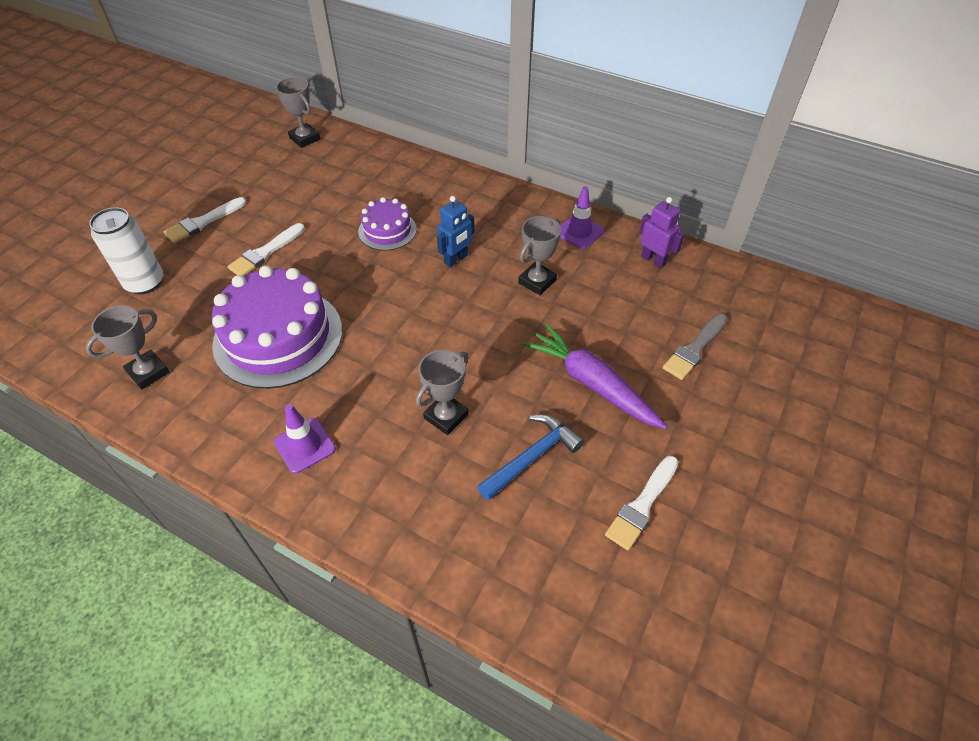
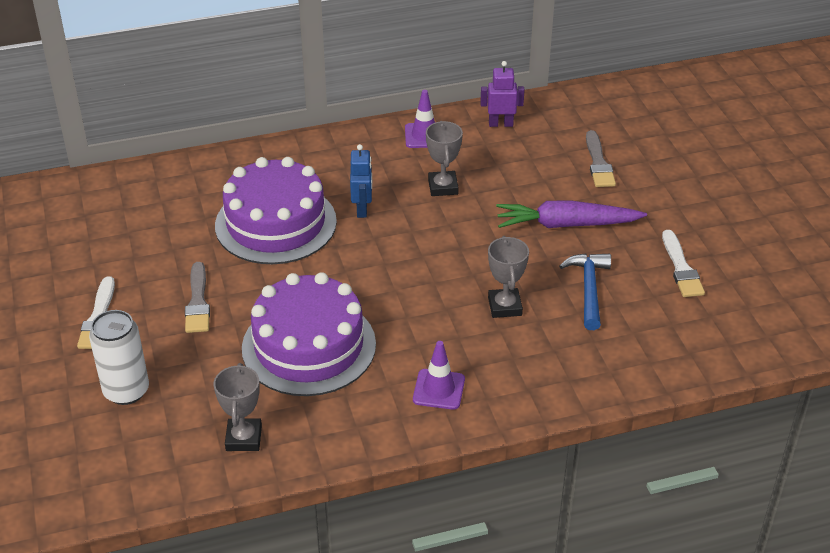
camera: 45 degrees left, 10 degrees down
(266, 252) = (198, 302): white brush -> grey brush
(305, 138) = (79, 200): grey trophy -> none
(387, 230) = (275, 223): purple cake -> purple cake, size x1.92

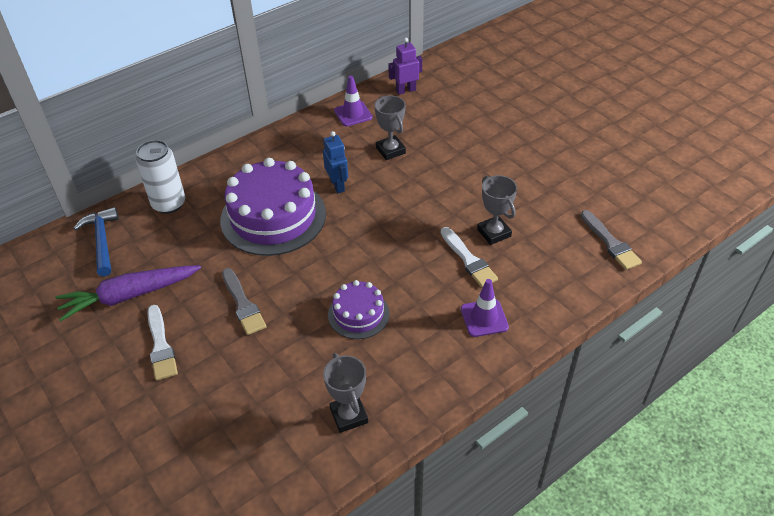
camera: 20 degrees left, 5 degrees up
(126, 391) = (221, 406): white can -> white can (169, 204)
(309, 346) = (358, 314): purple cake -> purple cake, size x0.52
(566, 224) = (500, 155): purple carrot -> purple carrot (129, 296)
(588, 289) = (547, 200): blue hammer -> blue hammer (102, 241)
(598, 163) = (494, 102): grey brush -> grey brush (610, 242)
(681, 268) = (602, 165): white brush -> white brush (468, 259)

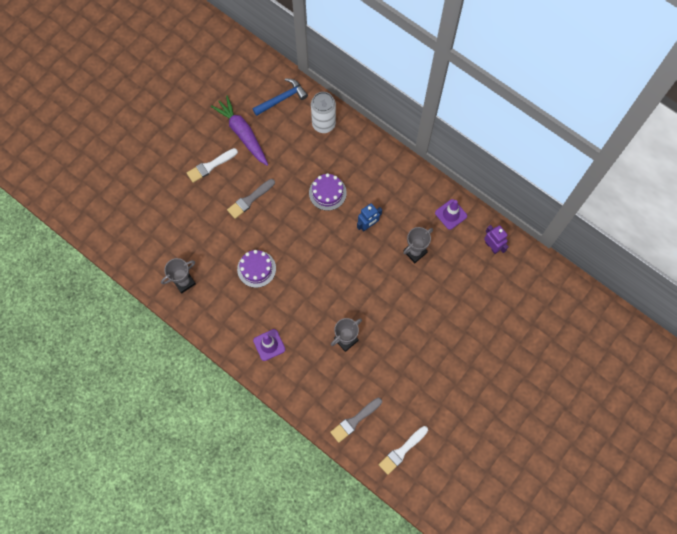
camera: 75 degrees right, 25 degrees up
(273, 216) = (327, 193): purple cake -> purple cake, size x0.52
(468, 259) = (317, 327): white brush -> white brush (402, 451)

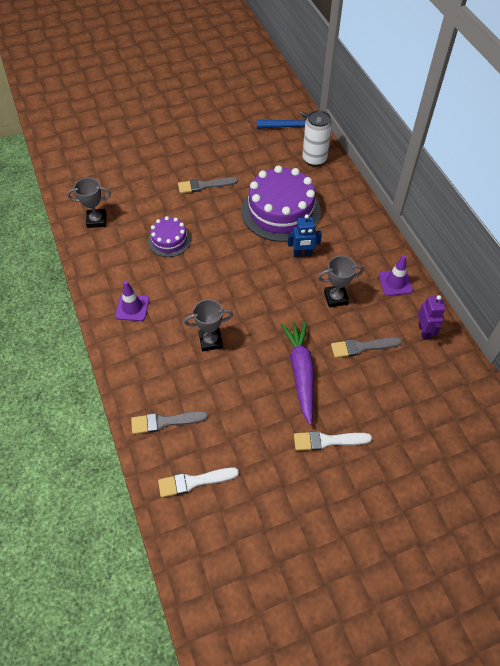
camera: 30 degrees right, 15 degrees down
(210, 166) = (189, 147): white brush -> white brush (328, 440)
(242, 133) = (235, 136): purple carrot -> purple carrot (301, 372)
(327, 193) = (281, 211): purple cake -> purple cake, size x1.92
(456, 284) = (362, 347): none -> grey brush

